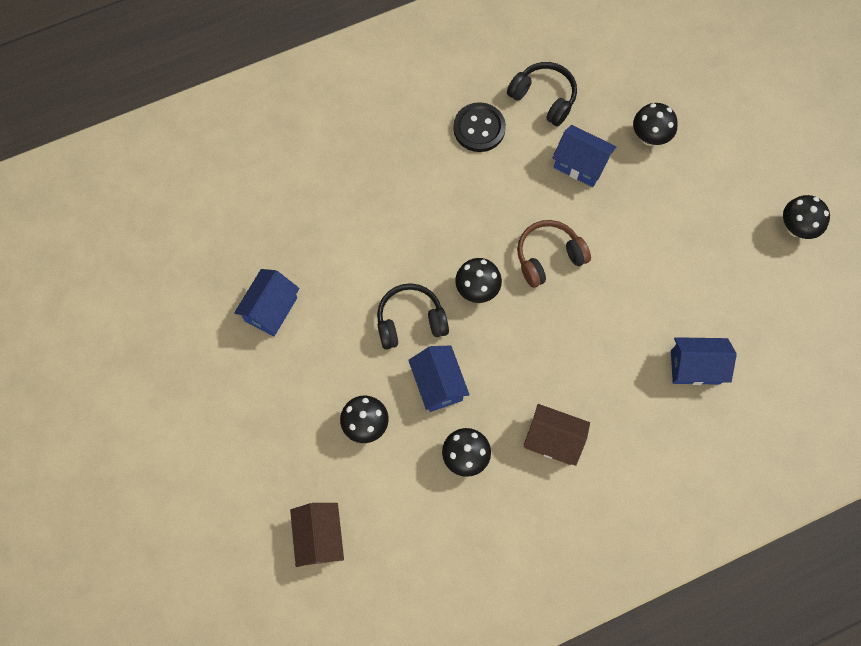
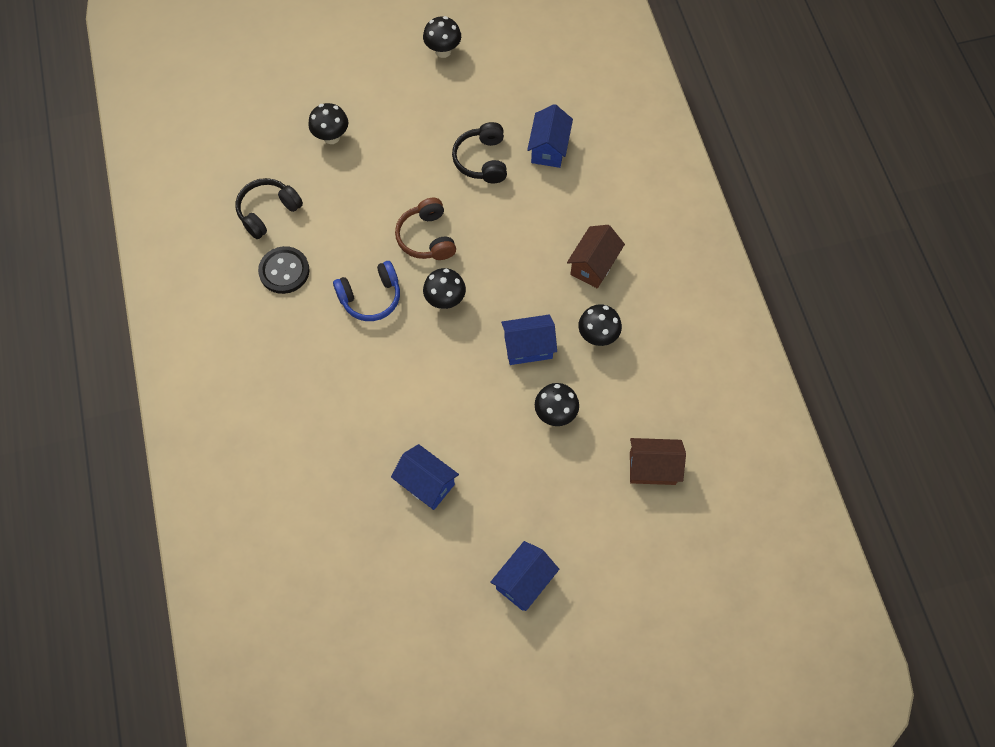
camera: 80 degrees left, 5 degrees down
(410, 321) = (464, 361): black headphones -> black headphones (482, 160)
(466, 216) = (370, 297): none -> blue headphones
(580, 164) = (343, 195): blue house -> blue house (524, 581)

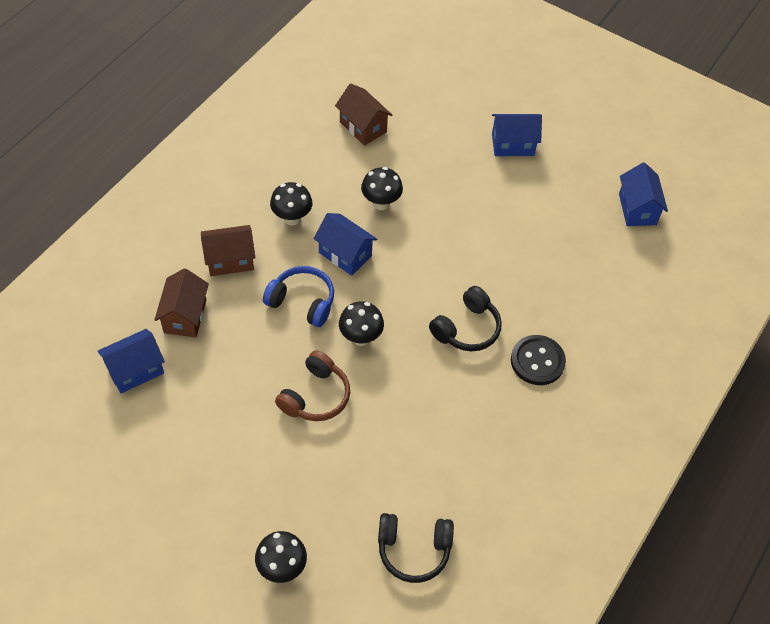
camera: 135 degrees left, 10 degrees down
(284, 271) = (455, 481): black button -> black button (537, 361)
(370, 297) = (411, 393): blue headphones -> blue headphones (302, 302)
(426, 483) = (513, 241): blue house -> blue house (637, 209)
(443, 51) = (86, 551): black mushroom -> none
(482, 160) = (194, 414): black headphones -> black headphones (466, 328)
(568, 204) = (185, 316): none -> brown house

